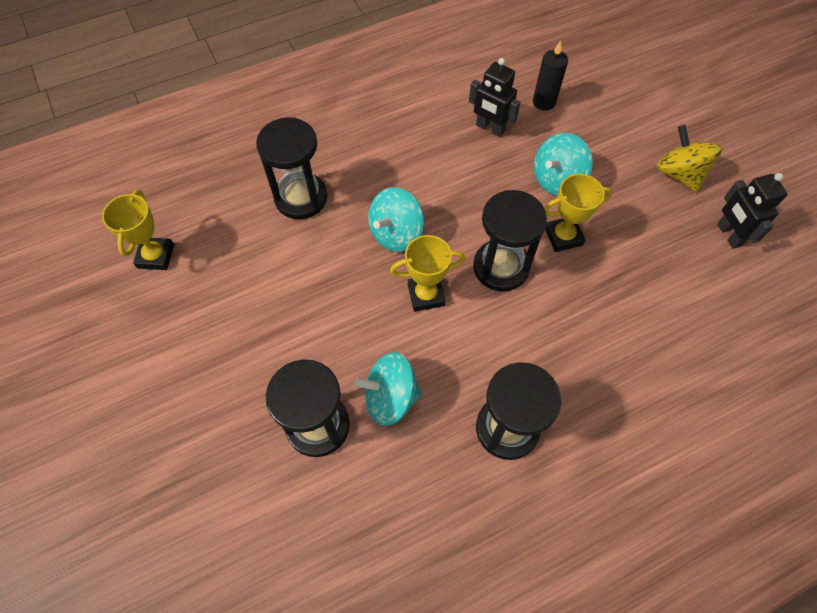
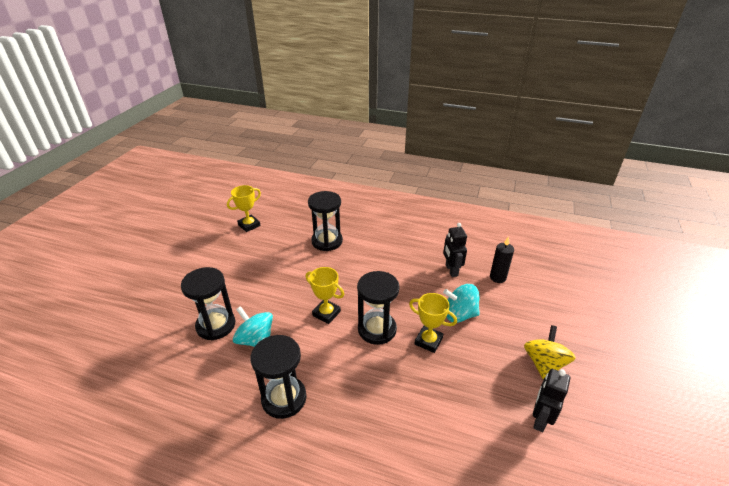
camera: 45 degrees right, 25 degrees down
(396, 234) = (347, 281): turquoise spinning top -> none

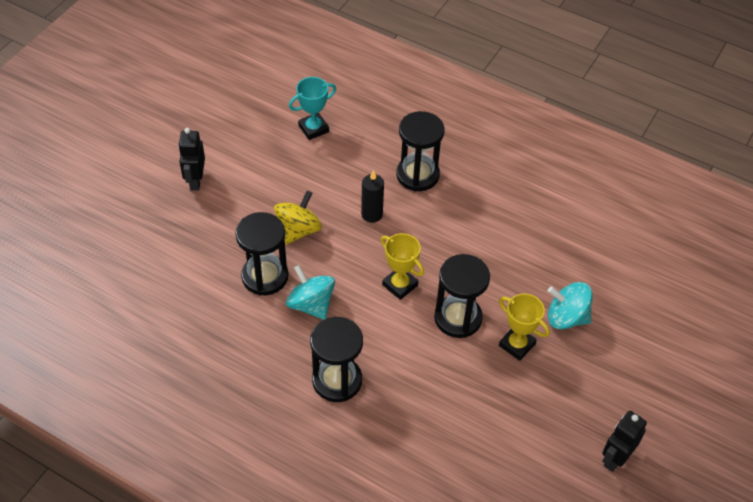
camera: 10 degrees right, 15 degrees up
(249, 225) = (313, 129): yellow trophy -> turquoise trophy
(451, 270) = (576, 251): black robot -> black robot (195, 181)
(497, 277) = (635, 274): black candle -> black candle (372, 214)
(544, 364) = (647, 399): yellow spinning top -> yellow spinning top (298, 230)

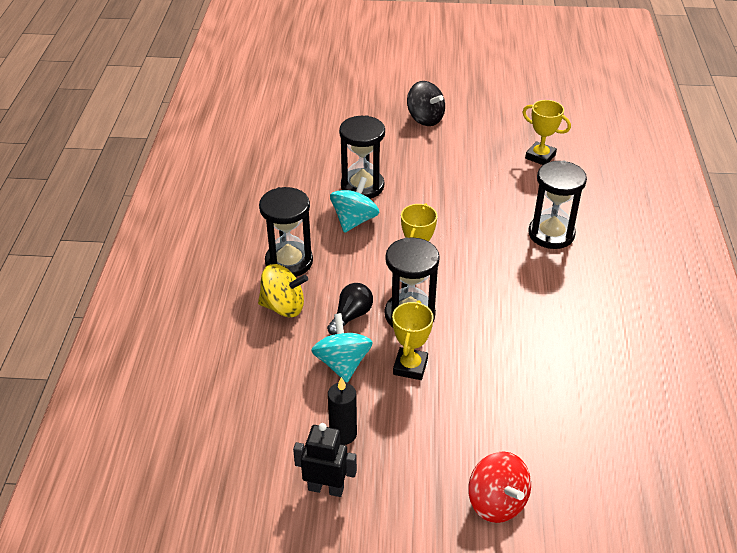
camera: 65 degrees right, 10 degrees down
(195, 181) = (425, 119): black robot -> black spinning top
(298, 230) = (424, 187): yellow spinning top -> yellow spinning top (283, 307)
(313, 129) = (540, 156): turquoise trophy -> yellow trophy
(372, 214) = (479, 222): black candle -> black candle (343, 434)
(436, 361) = (351, 316): none -> black light bulb
(566, 317) = (472, 395): turquoise spinning top -> turquoise spinning top (342, 363)
(672, 352) = (497, 502): none -> red spinning top

